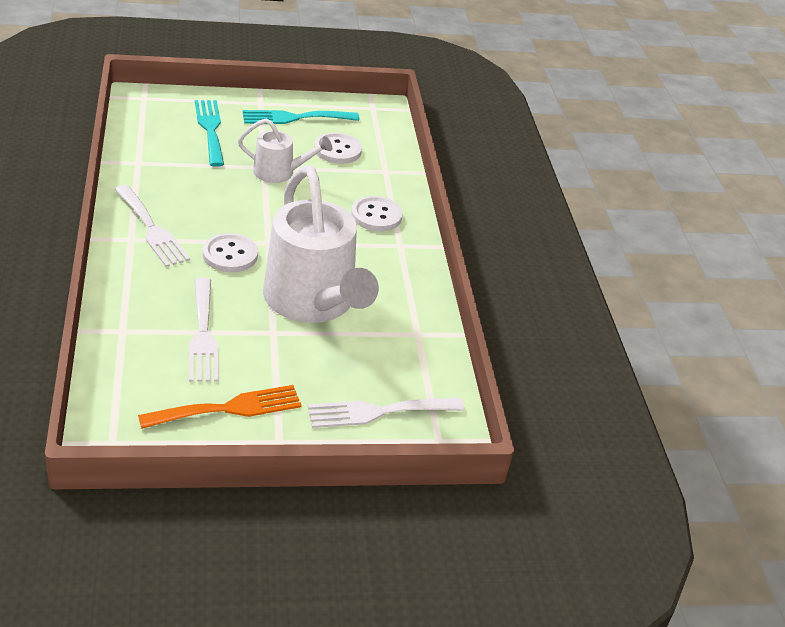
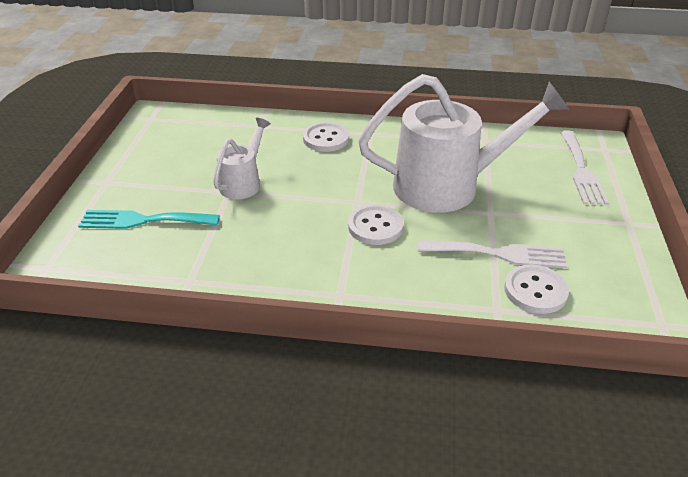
camera: 70 degrees left, 0 degrees up
(152, 229) = (324, 277): white fork -> none
(229, 408) = (596, 246): orange fork -> none
(295, 118) = (147, 163): turquoise fork -> none
(337, 150) = (216, 146): white button -> white button (535, 291)

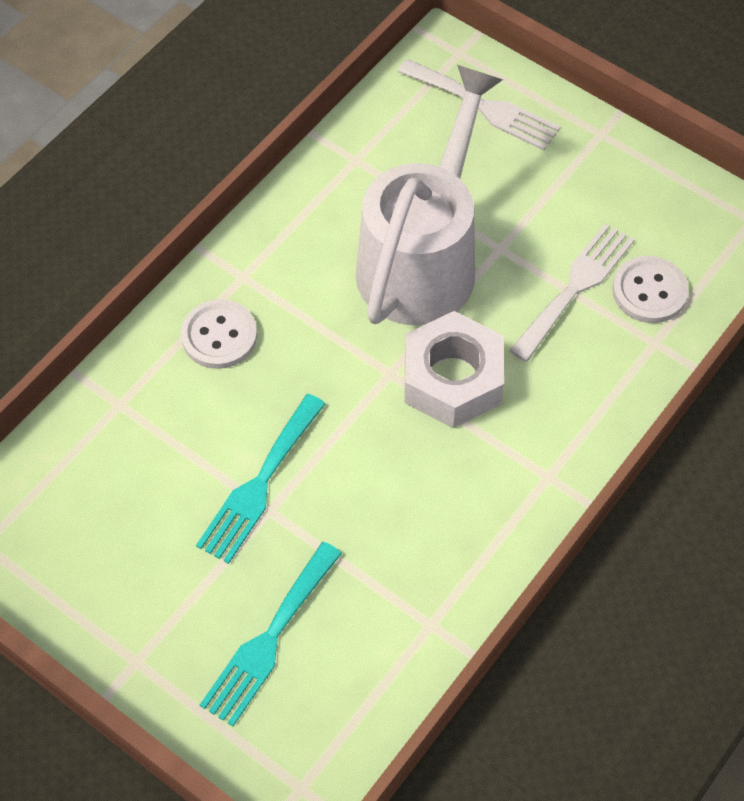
camera: 60 degrees left, 20 degrees up
(243, 182) = (260, 484): white watering can -> turquoise fork
(375, 226) = (452, 379): white button -> white nut

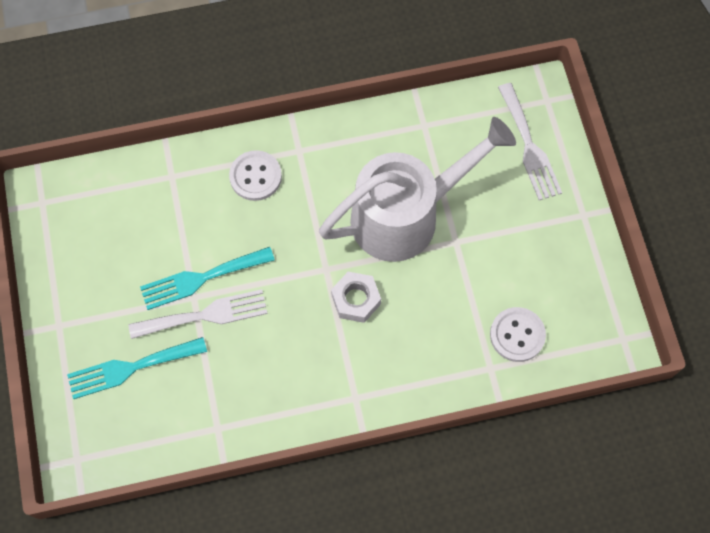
camera: 40 degrees right, 10 degrees up
(452, 379) = (356, 300): white nut -> white nut, size x0.64
(575, 287) = (476, 299): white fork -> white fork (205, 315)

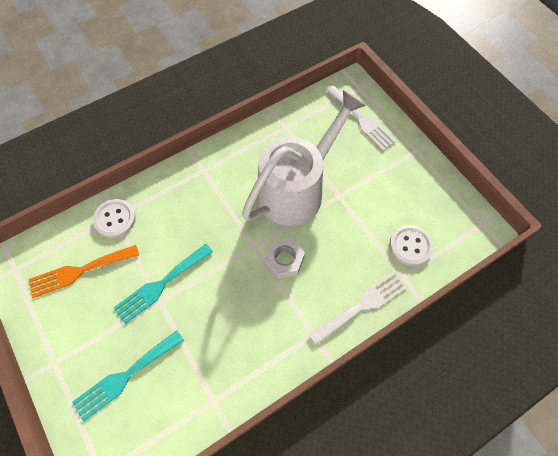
camera: 20 degrees left, 5 degrees down
(114, 230) = (79, 271): none -> orange fork
(205, 315) = (173, 312): white fork -> white fork (362, 305)
(255, 176) = (177, 197): white button -> white button (115, 219)

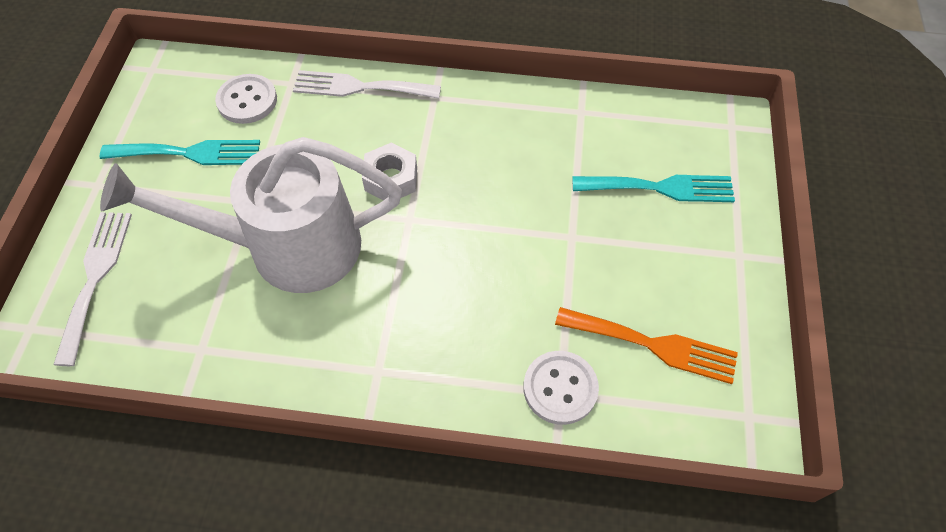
camera: 140 degrees left, 5 degrees down
(161, 285) = (557, 253): turquoise fork -> turquoise fork (189, 153)

